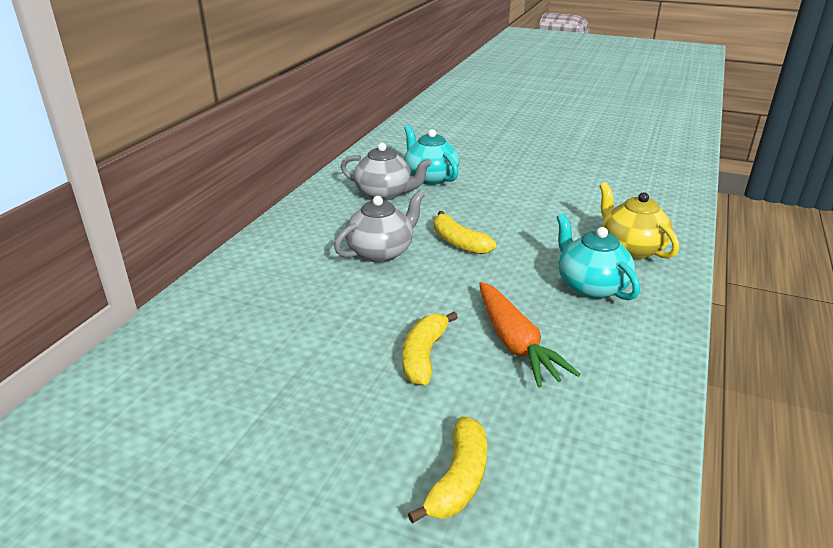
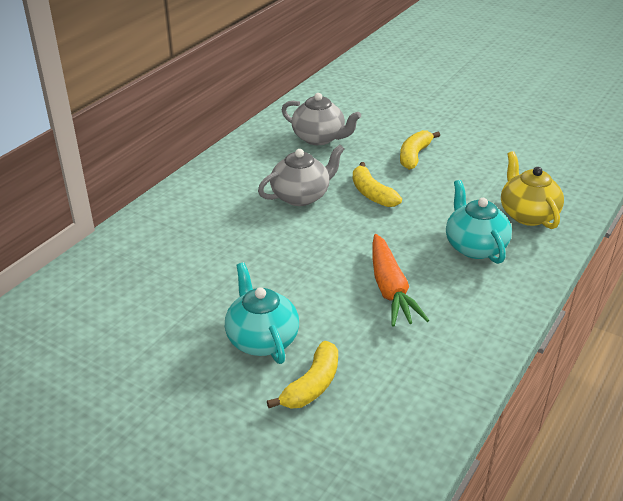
camera: 10 degrees right, 5 degrees up
(424, 356) = (312, 291): yellow banana -> yellow banana (414, 156)
(430, 177) = (366, 124): turquoise teapot -> turquoise teapot (261, 339)

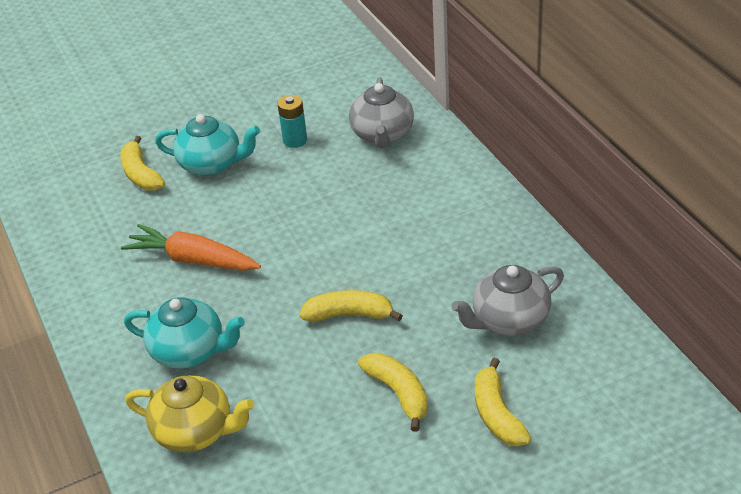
camera: 125 degrees right, 5 degrees up
(190, 300) = (295, 140): none -> turquoise battery
(301, 196) = (391, 257): grey teapot -> grey teapot (382, 135)
(393, 124) = (497, 414): none -> yellow banana

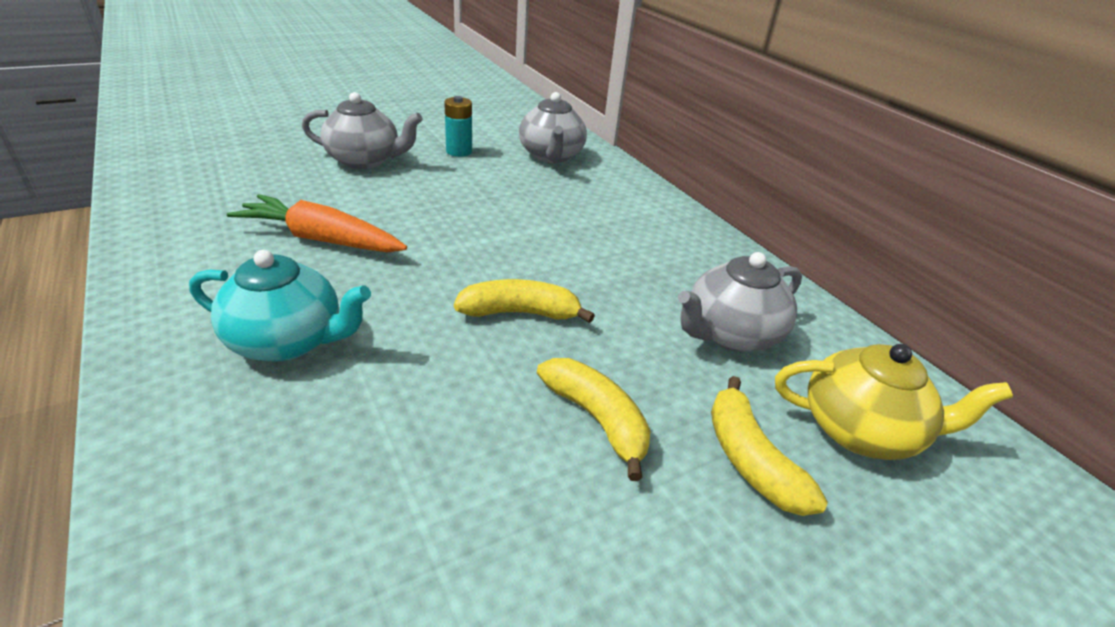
camera: 10 degrees left, 5 degrees down
(141, 174) = (281, 160): yellow banana -> none
(195, 431) = (264, 461): yellow teapot -> yellow teapot (860, 430)
(212, 164) = (365, 160): turquoise teapot -> grey teapot

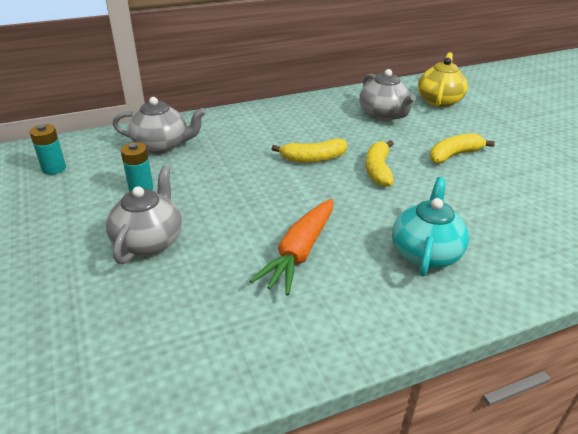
camera: 80 degrees left, 0 degrees up
(492, 114) = (54, 168): none -> turquoise battery
(749, 459) = (464, 125): yellow banana -> yellow banana (313, 158)

